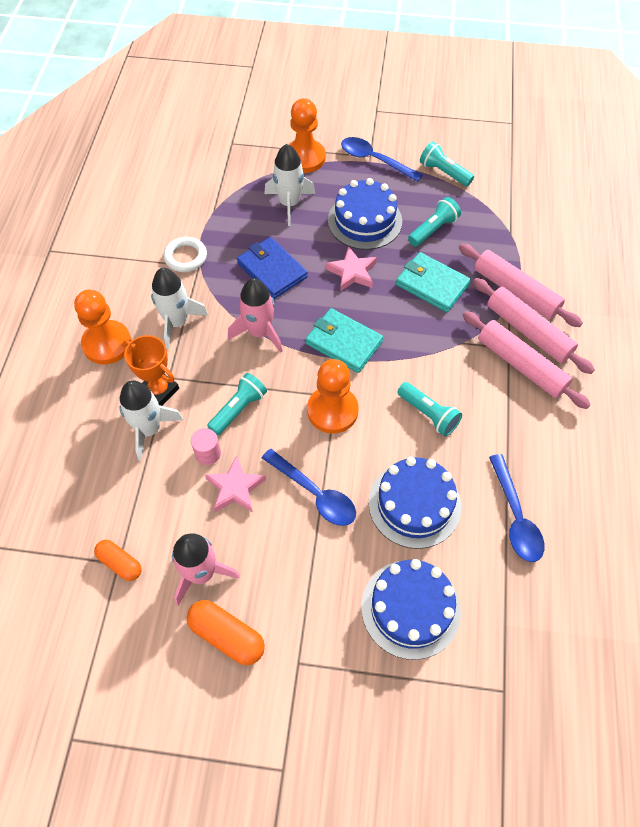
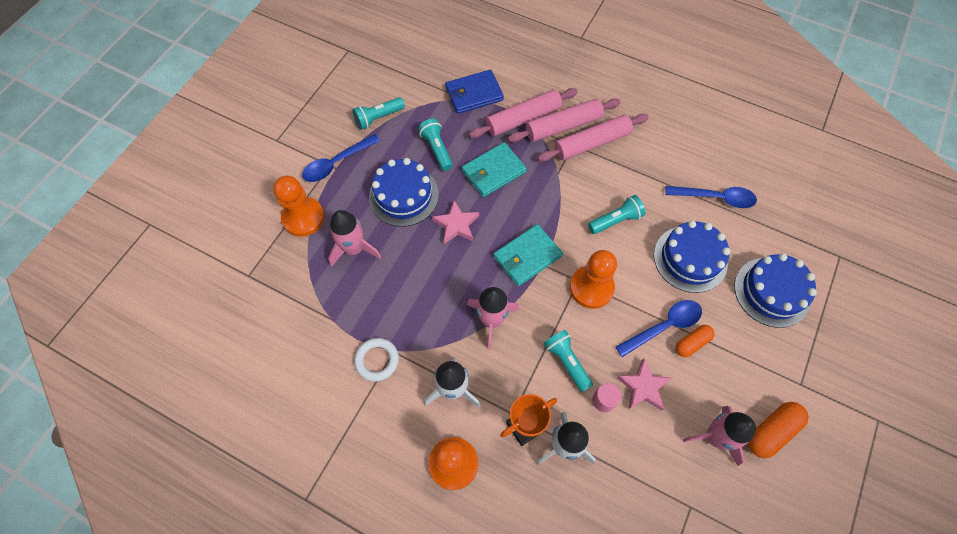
camera: 70 degrees left, 5 degrees up
(120, 563) = (691, 505): orange capsule -> orange capsule (692, 343)
(272, 270) = (426, 288): blue wallet -> blue wallet (474, 94)
(289, 203) = (354, 248): white rocket -> pink rocket

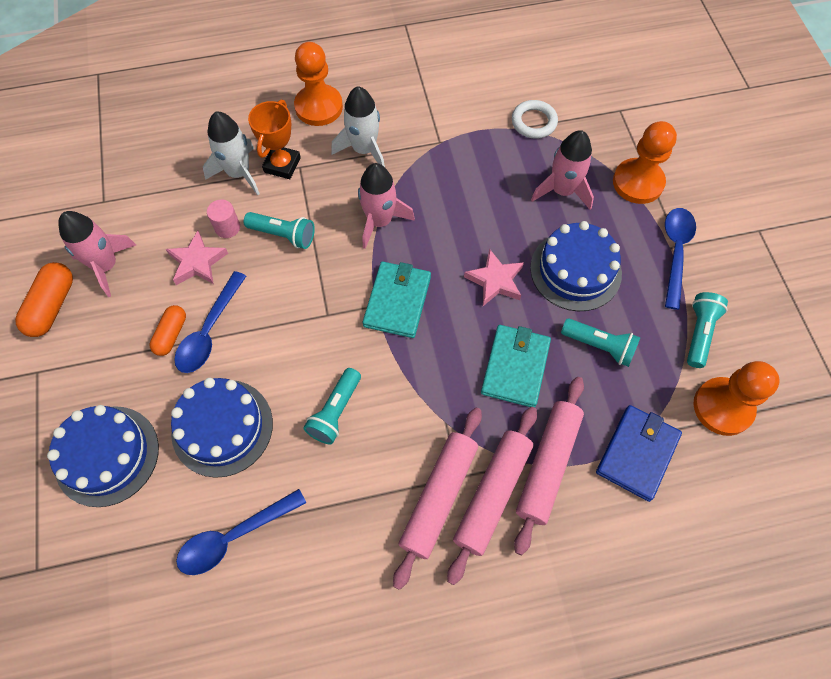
camera: 140 degrees right, 0 degrees up
(377, 360) = (446, 127): white ring -> white ring (534, 122)
(591, 288) = (309, 317): orange pawn -> orange pawn (723, 407)

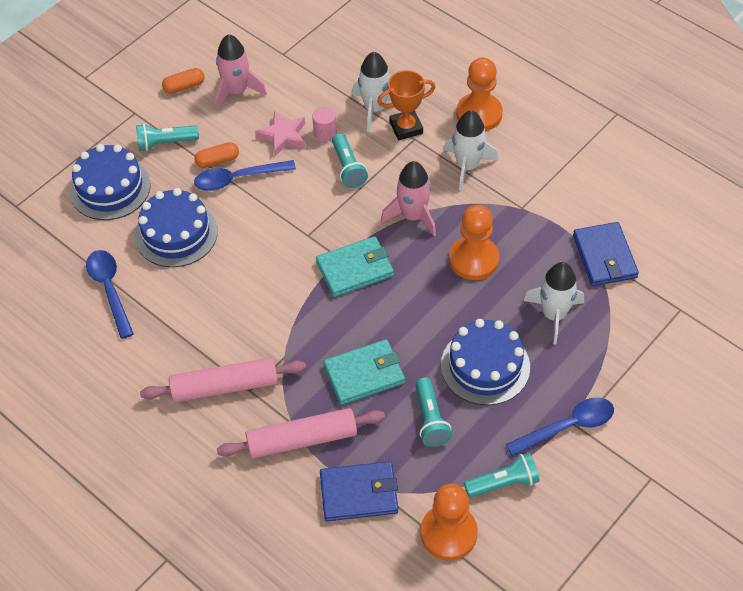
camera: 55 degrees right, 10 degrees down
(52, 306) = (184, 86): orange capsule -> orange capsule, size x0.67
(234, 537) = (109, 290): blue spoon -> blue spoon turned 45 degrees clockwise
(335, 411) = (238, 287): turquoise flashlight -> turquoise flashlight (165, 143)
(492, 494) = (252, 418): pink rolling pin -> none
(495, 281) = (427, 318): pink star -> none
(534, 122) = (604, 257): white ring -> blue wallet
(562, 191) = (554, 315): pink rocket -> white rocket
(638, 182) = (614, 363): orange pawn -> orange pawn (474, 259)

